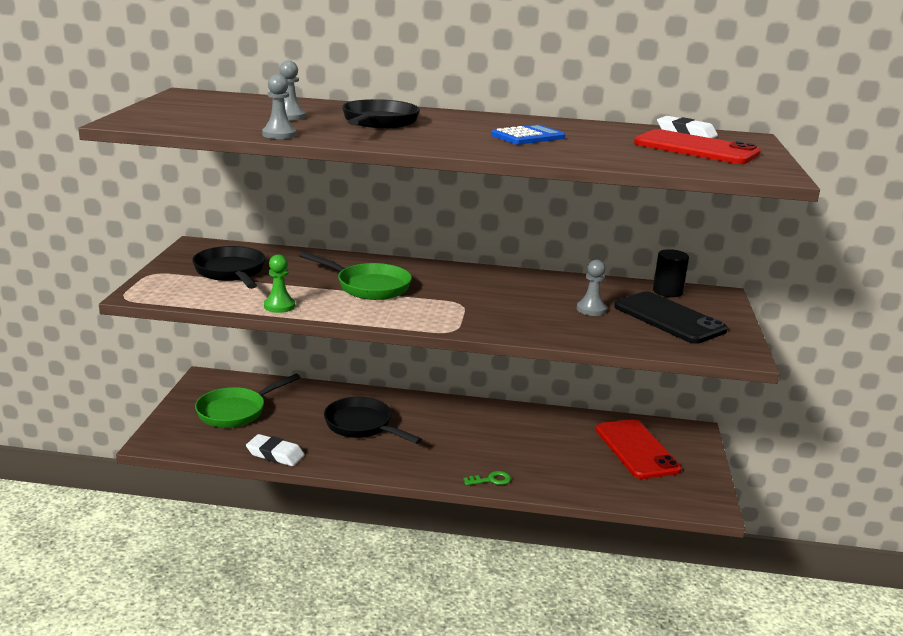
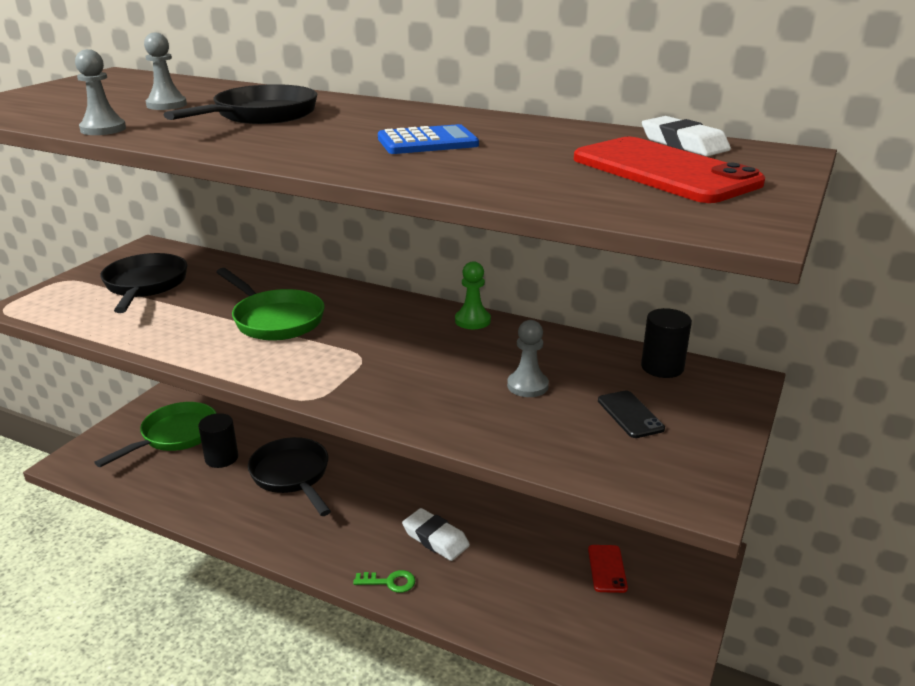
camera: 20 degrees right, 5 degrees up
(236, 411) = (175, 436): green pan -> green pan turned 150 degrees clockwise
(275, 454) = (173, 500): white eraser -> white eraser (435, 538)
(279, 306) = (147, 337): green pawn -> green pawn (472, 321)
(291, 421) = (221, 458): none -> black cylinder
(636, 449) = (607, 568): red phone -> red phone, size x0.48
(669, 318) = (630, 414): black phone -> black phone, size x0.48

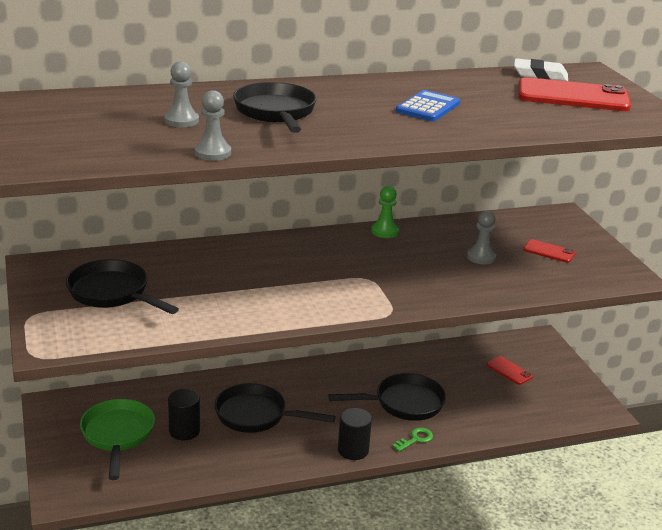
camera: 45 degrees left, 0 degrees up
(275, 320) = (266, 278): green pan -> none
(435, 538) = (403, 403): white eraser -> black pan
(630, 414) = (549, 251): black phone -> red phone
(662, 367) = (522, 221): black cylinder -> black cylinder (353, 450)

